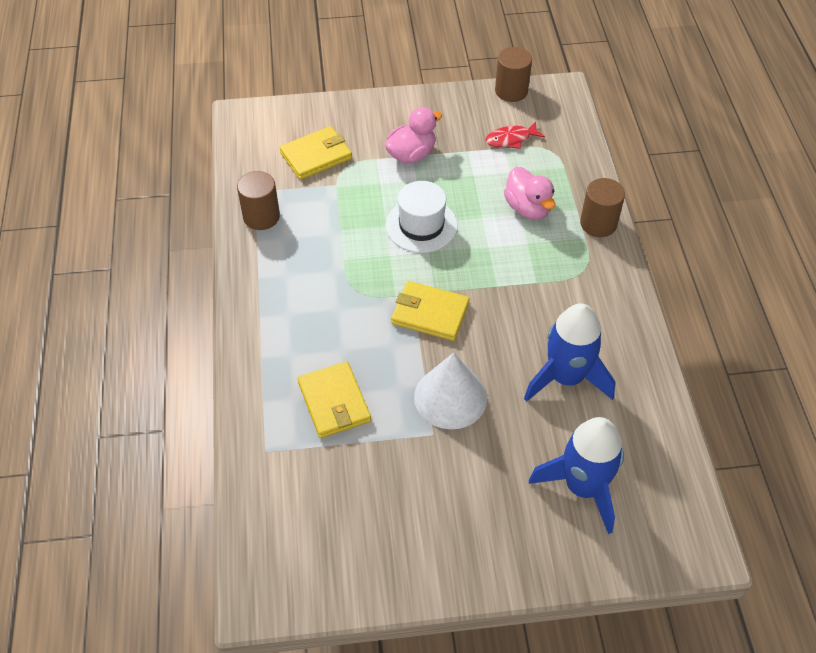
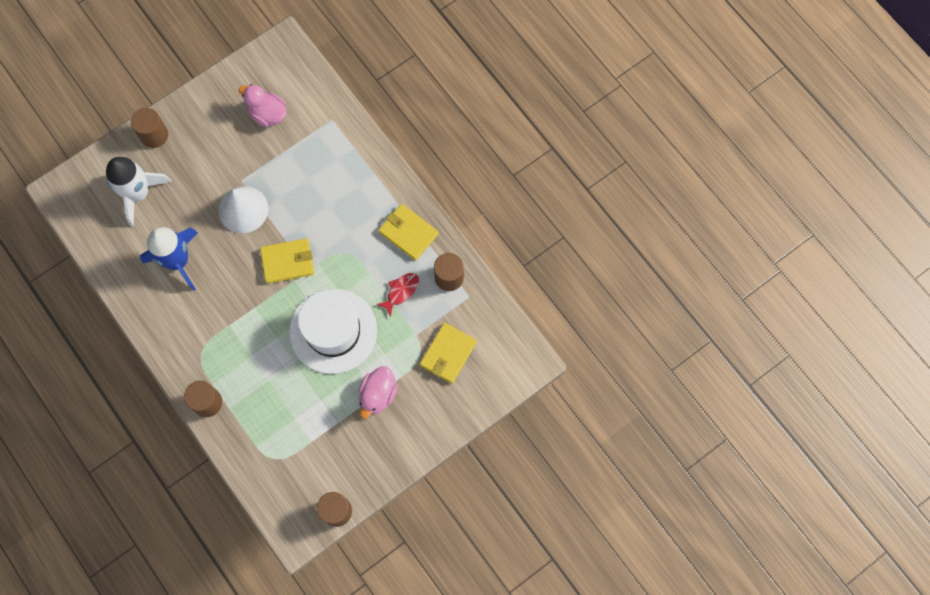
camera: 150 degrees right, 20 degrees up
(334, 402) = (311, 169): yellow wallet -> yellow wallet (408, 233)
(421, 225) = (333, 331): white hat -> white hat, size x1.53
(511, 139) = (310, 454): red fish -> red fish (401, 291)
(523, 559) = (154, 135): none -> brown cylinder
(528, 208) = (265, 389): pink duck -> pink duck (268, 114)
(582, 487) = (138, 193): blue rocket -> white rocket

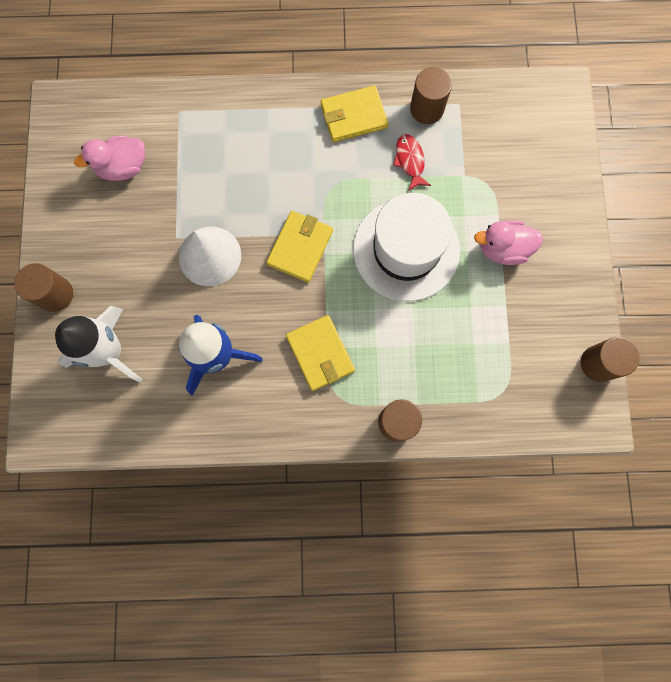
camera: 55 degrees left, 5 degrees up
(378, 395) = (503, 249): pink duck -> pink duck turned 120 degrees clockwise
(448, 354) = (504, 158): yellow wallet -> yellow wallet (320, 354)

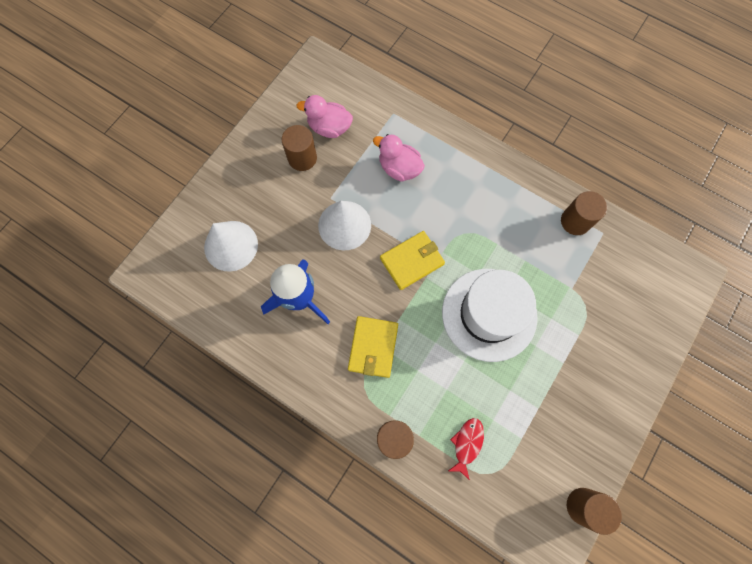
camera: 35 degrees right, 5 degrees down
(55, 294) = (224, 183): brown cylinder -> brown cylinder (302, 158)
(109, 351) = (231, 245): white rocket -> white cone
(353, 116) = (516, 193): yellow wallet -> none
(410, 161) = (536, 251): red fish -> red fish (467, 444)
(503, 249) = (565, 363): pink duck -> pink duck (399, 168)

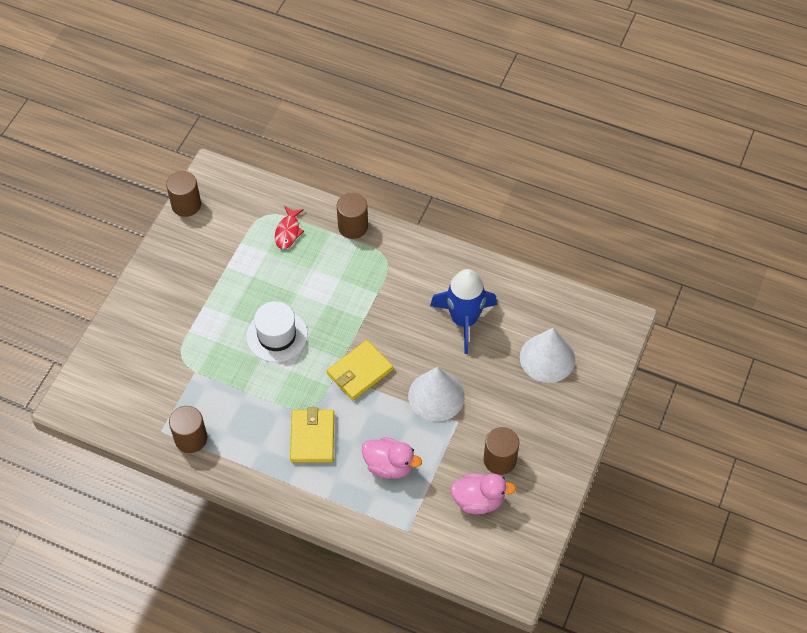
camera: 170 degrees right, 15 degrees down
(373, 347) = (384, 291): yellow wallet -> yellow wallet (312, 437)
(489, 314) = (277, 335): white hat -> white hat, size x0.65

